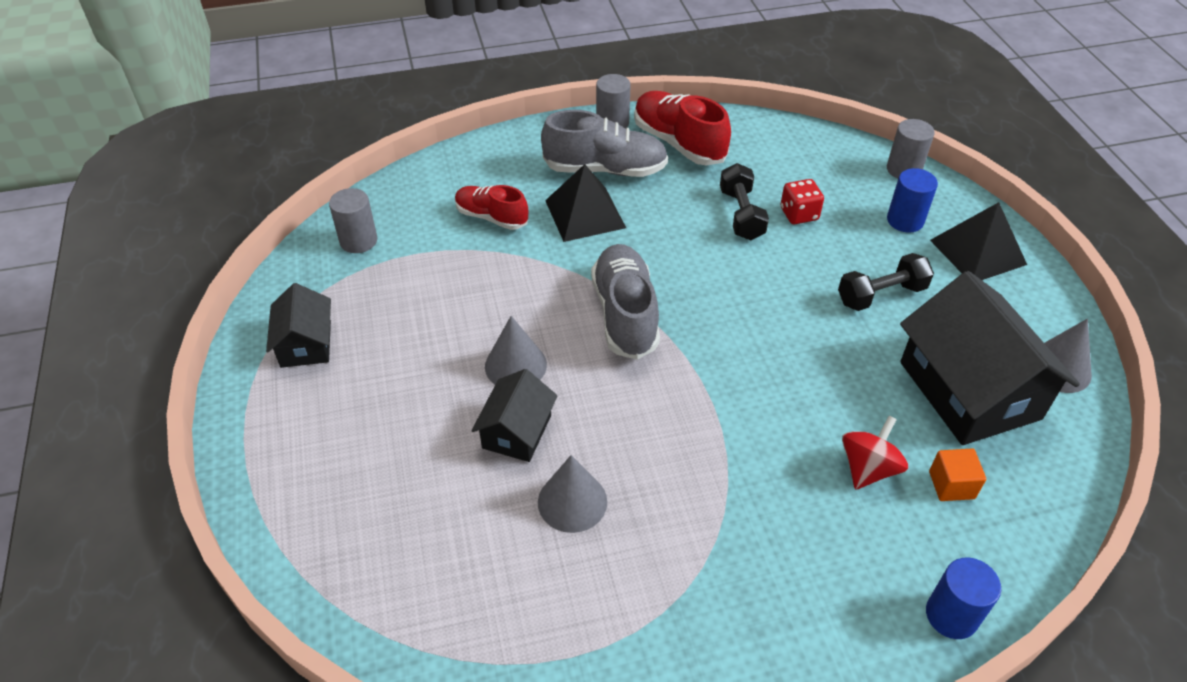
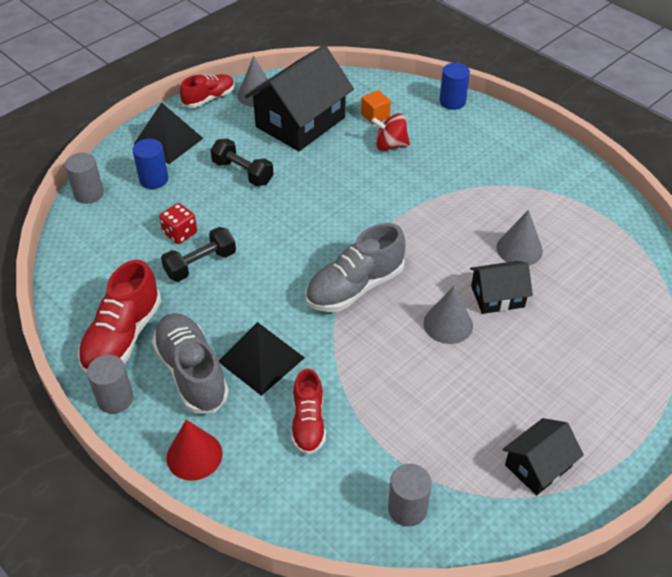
camera: 120 degrees left, 0 degrees up
(520, 147) = (194, 455): none -> red cone
(1064, 316) = (209, 99): none -> red shoe

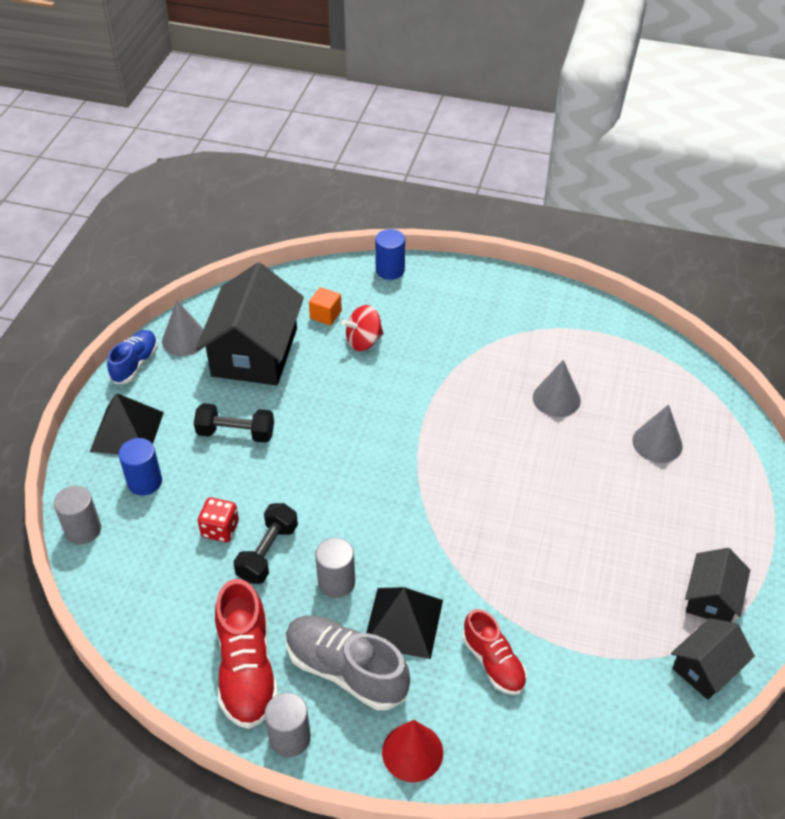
camera: 30 degrees left, 0 degrees up
(209, 99) = (135, 364): red shoe -> blue shoe
(355, 287) = (437, 506): grey shoe -> none
(407, 508) = (636, 696): grey cylinder -> grey cylinder (336, 582)
(448, 324) = (547, 502): grey cone -> grey cone (657, 443)
(497, 296) = (570, 455): black house -> black house (706, 668)

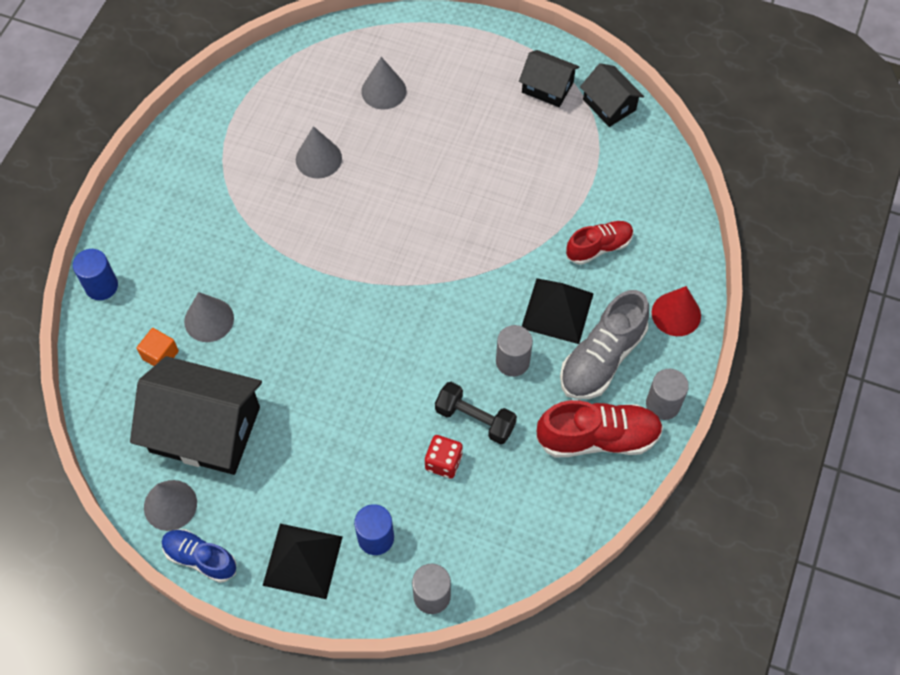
camera: 85 degrees left, 15 degrees up
(236, 433) = (321, 448): black dumbbell -> none
(363, 341) = (209, 320): red spinning top -> grey cone

